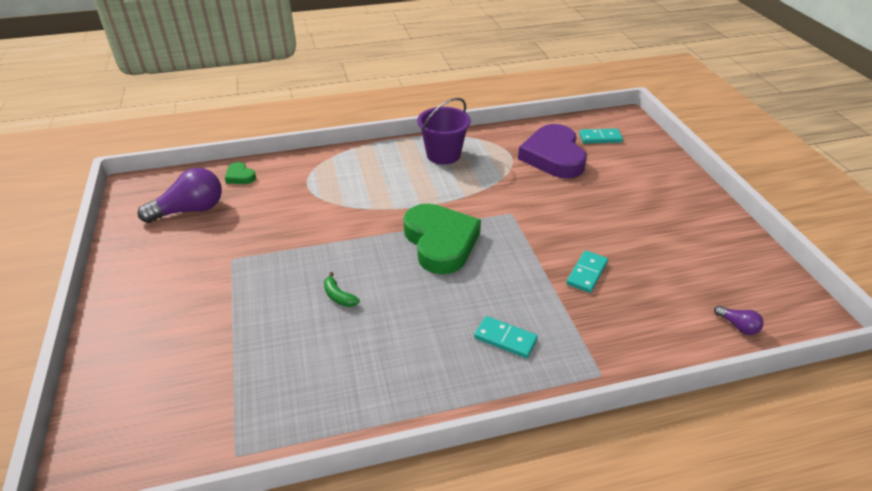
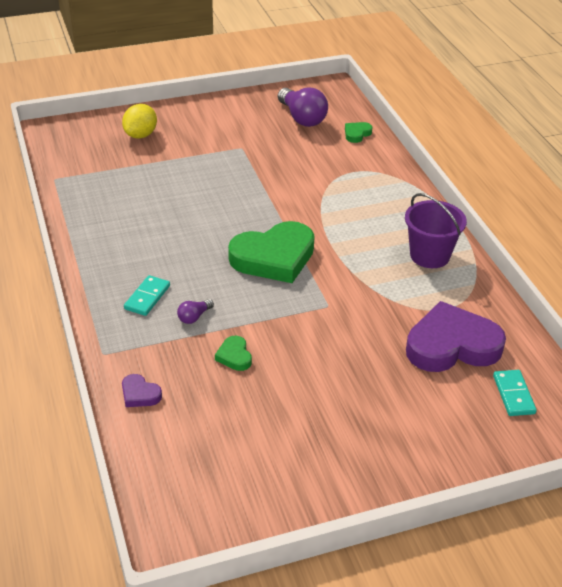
camera: 85 degrees right, 0 degrees up
(158, 354) = (141, 135): none -> yellow lemon
(339, 296) = (198, 205): green banana -> none
(586, 273) = (234, 356): turquoise domino -> green heart
(654, 341) = (140, 394): none -> purple heart
(737, 326) = (157, 464): purple light bulb -> purple light bulb (194, 317)

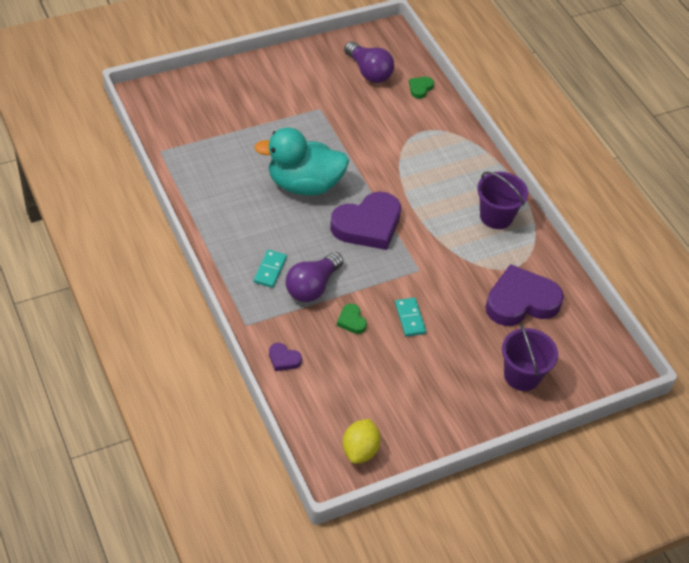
camera: 10 degrees left, 10 degrees up
(141, 135) = (226, 98): yellow lemon -> yellow lemon (360, 450)
(194, 317) = (312, 286): purple light bulb -> purple light bulb, size x2.14
(207, 215) = (304, 184): none -> turquoise duck
(274, 257) = (367, 225): green heart -> purple heart
(445, 430) = (522, 375): none -> purple bucket
(513, 395) = (571, 342): turquoise domino -> turquoise domino (410, 318)

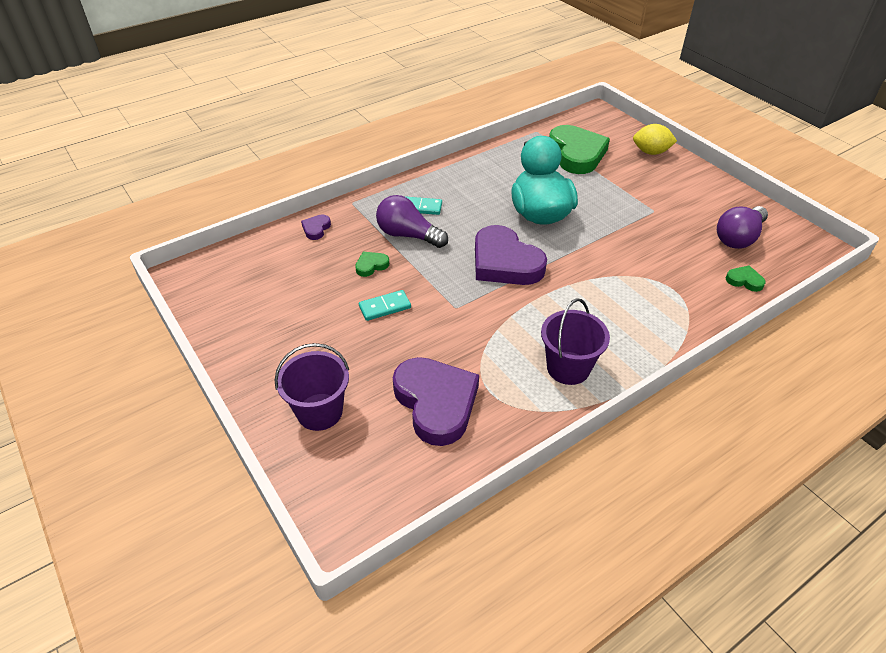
camera: 85 degrees right, 5 degrees down
(213, 132) = (576, 154): none -> green heart
(360, 450) = (212, 289): yellow lemon -> yellow lemon (651, 152)

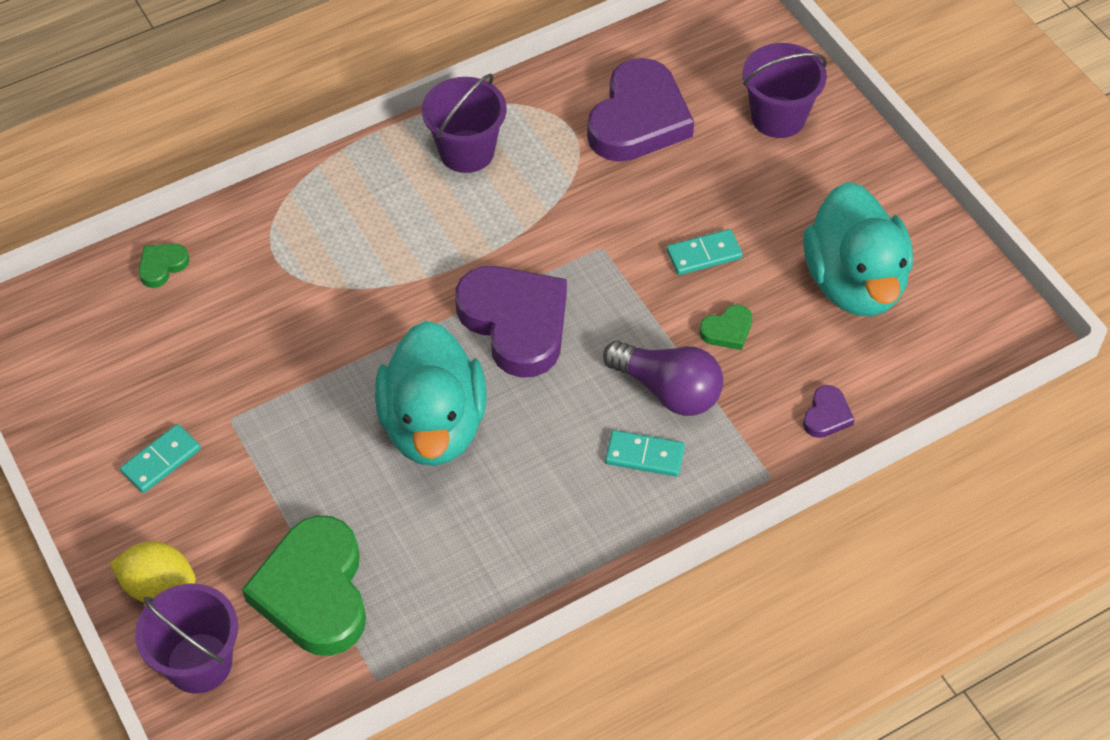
camera: 175 degrees left, 10 degrees up
(284, 296) = (854, 282): none -> turquoise duck
(436, 403) = (638, 119): purple heart -> purple heart turned 135 degrees counterclockwise
(617, 132) = (199, 663): none -> purple bucket
(680, 193) = (161, 460): none -> turquoise domino
(738, 238) = (120, 348): purple light bulb -> none
(744, 280) = (162, 266): green heart -> green heart turned 105 degrees clockwise

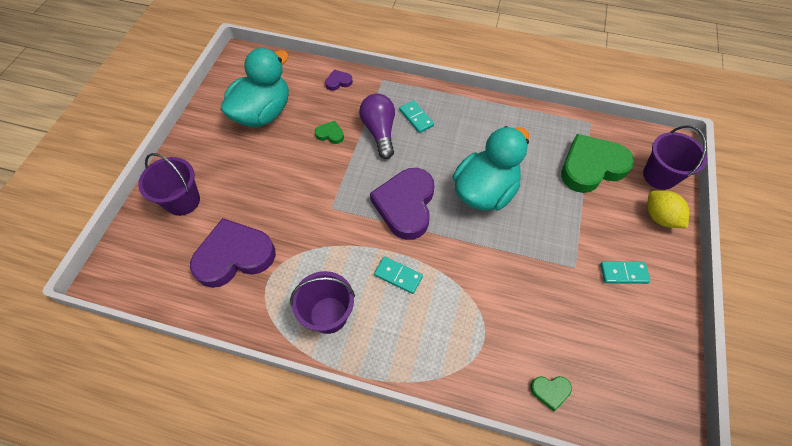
camera: 135 degrees left, 5 degrees up
(314, 592) = (591, 167): green heart -> green heart turned 150 degrees counterclockwise
(704, 254) = (297, 169): turquoise domino -> turquoise domino (398, 276)

